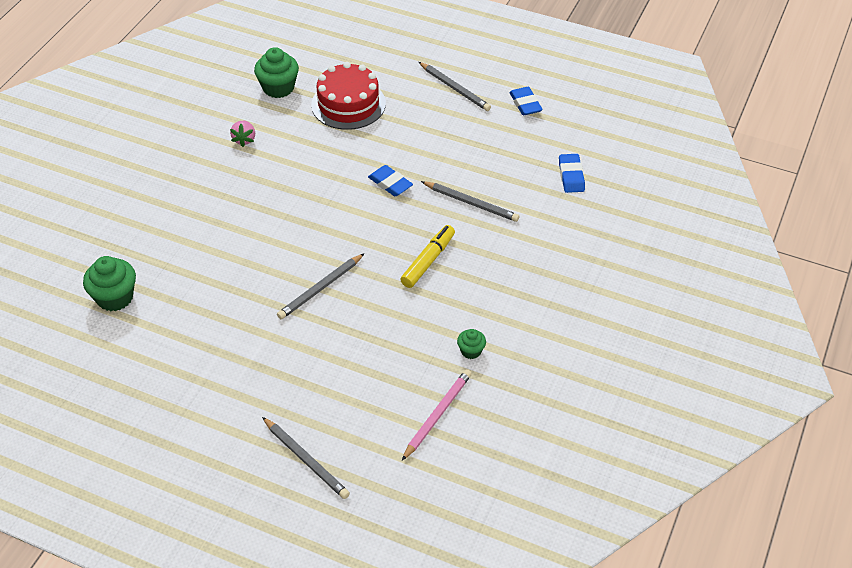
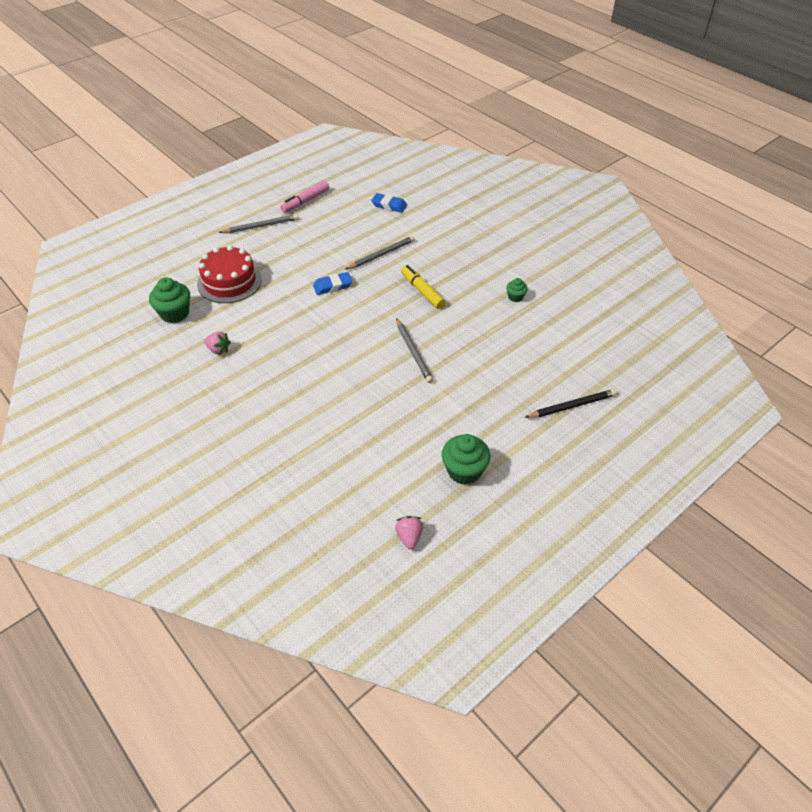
camera: 65 degrees left, 0 degrees up
(63, 372) = (409, 537): none -> pink strawberry
(115, 297) = (343, 480): green cupcake -> green cupcake (464, 471)
(305, 459) = (572, 406): grey pencil -> black pencil
(437, 415) = (562, 329): pink pencil -> none
(525, 104) = (305, 201): blue eraser -> pink marker

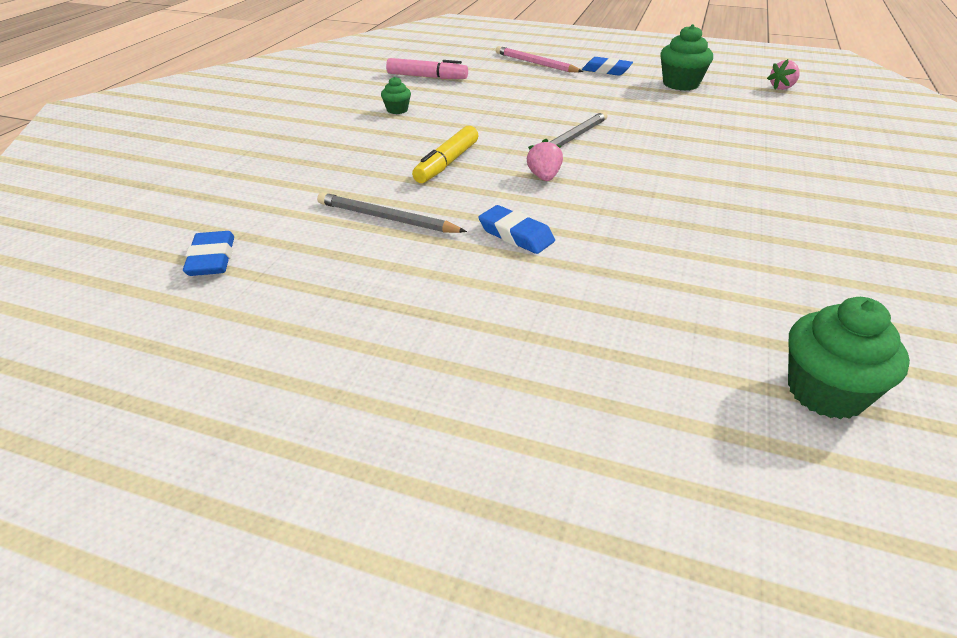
camera: 120 degrees left, 10 degrees down
(218, 350) = (801, 283): pink strawberry -> pink strawberry (544, 177)
(229, 281) = (645, 363): red cake -> none
(261, 226) = (409, 418): grey pencil -> none
(305, 201) = (246, 387): pink marker -> pink marker (427, 77)
(526, 442) = (606, 70): none -> blue eraser
(572, 406) = (536, 63): black pencil -> pink pencil

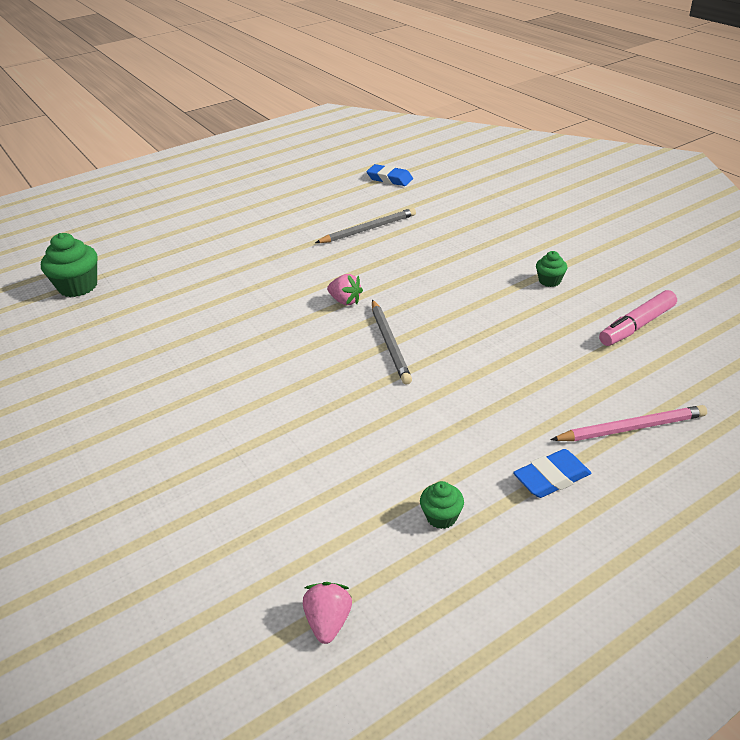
camera: 130 degrees right, 0 degrees up
(447, 163) = (416, 270): yellow marker -> none
(516, 235) = (294, 262): blue eraser -> none
(680, 84) = (441, 517): green cupcake -> green cupcake, size x0.54

